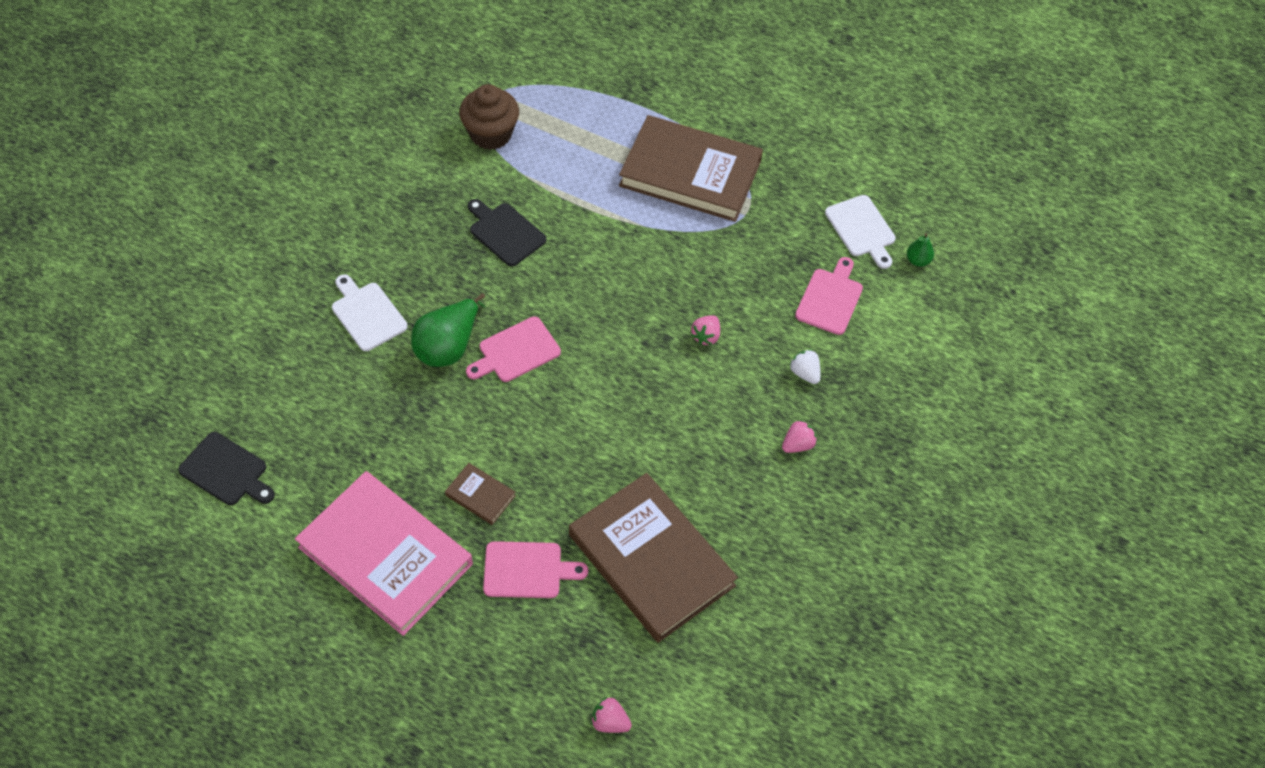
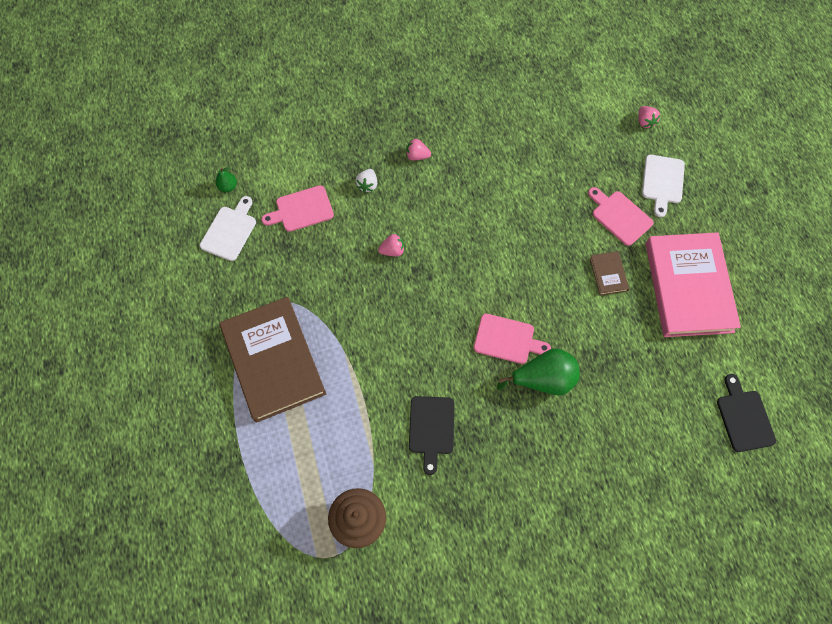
camera: 130 degrees left, 10 degrees up
(367, 314) = (573, 450): white cutting board -> white cutting board (662, 182)
(651, 560) = (553, 168): brown book -> none

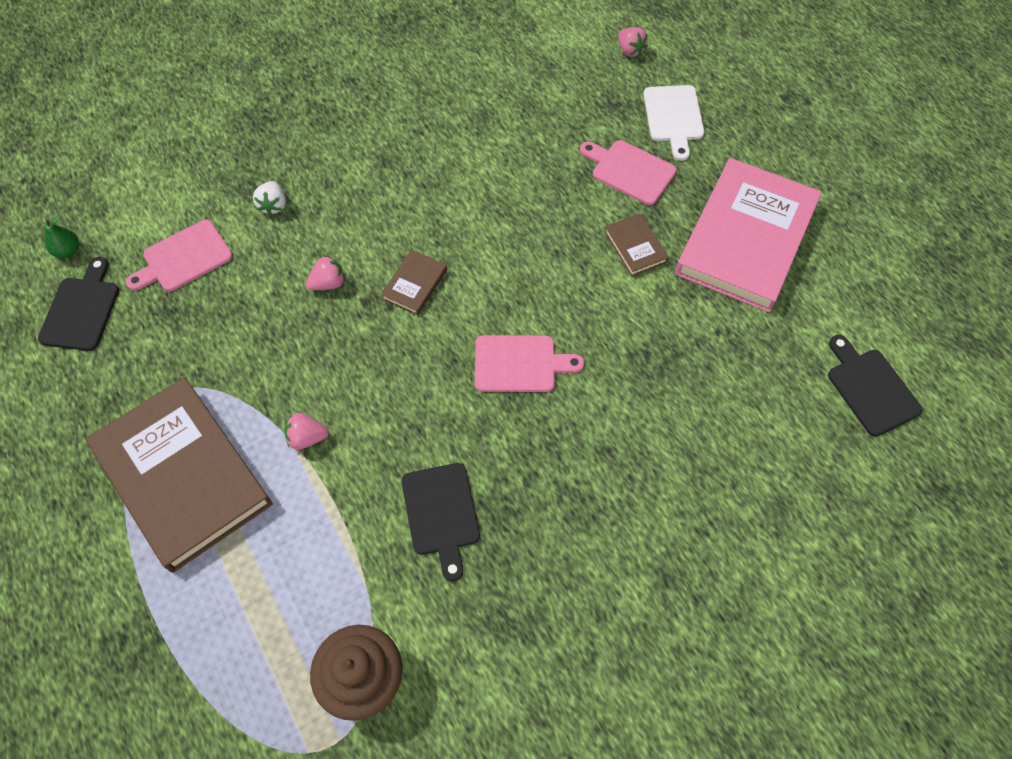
camera: 15 degrees left, 5 degrees down
(229, 231) = (81, 310): white cutting board -> black cutting board
(417, 156) = (335, 154): pink strawberry -> pink strawberry (307, 438)
(450, 265) = (415, 284): none -> brown book
(543, 379) = (584, 405): green pear -> none
(688, 287) = (745, 238): pink book -> pink book turned 45 degrees clockwise

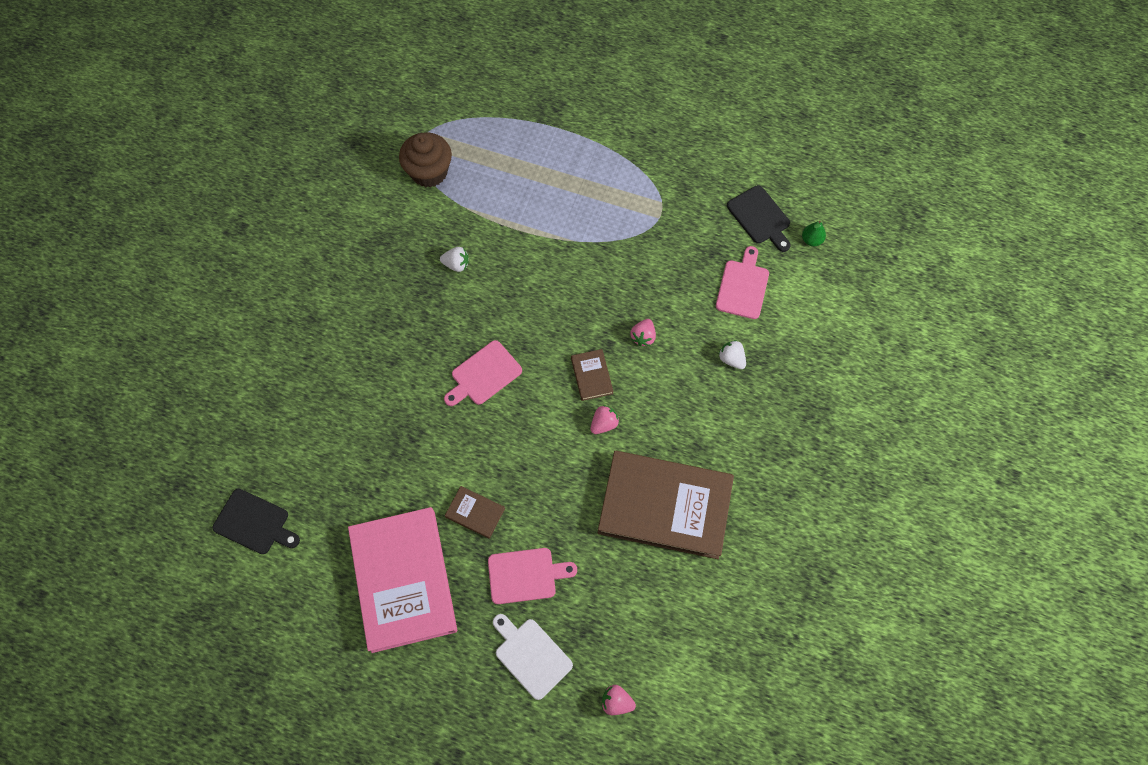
camera: 140 degrees right, 5 degrees up
(182, 476) = (606, 185): brown book -> brown book (665, 506)
(307, 438) = (563, 248): pink strawberry -> pink strawberry (604, 424)
(441, 513) = (456, 264): black cutting board -> white strawberry

